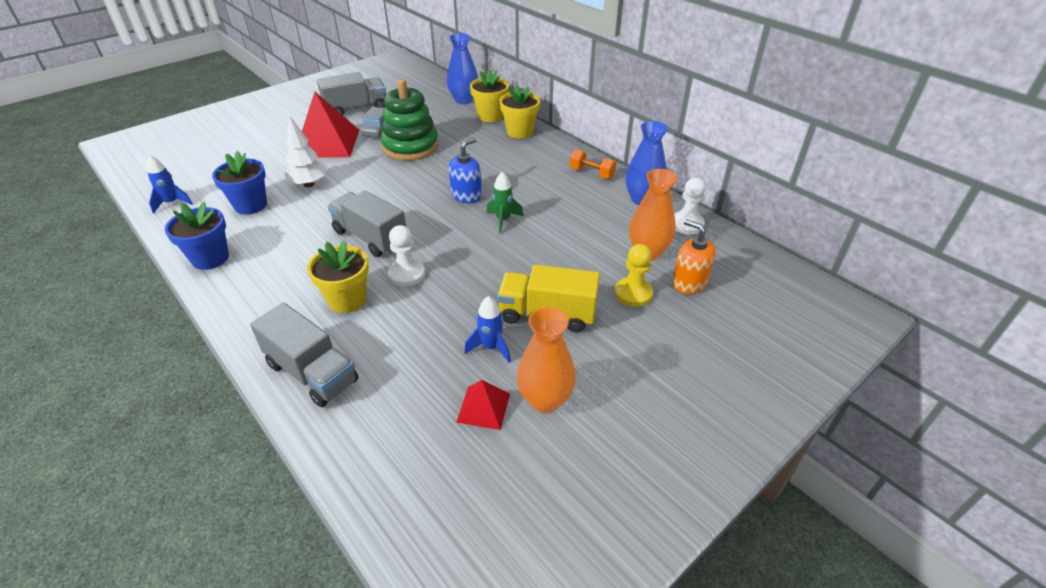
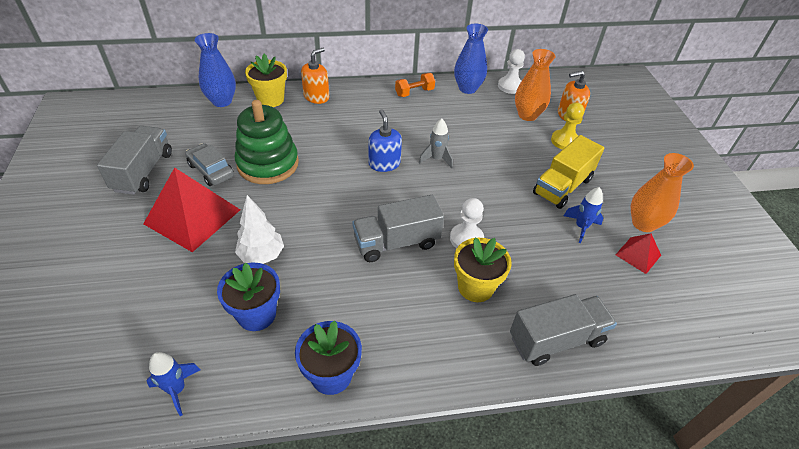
camera: 60 degrees left, 5 degrees up
(503, 220) = (436, 159): green rocket -> grey rocket
(520, 132) = (316, 97): yellow flower pot -> orange soap dispenser

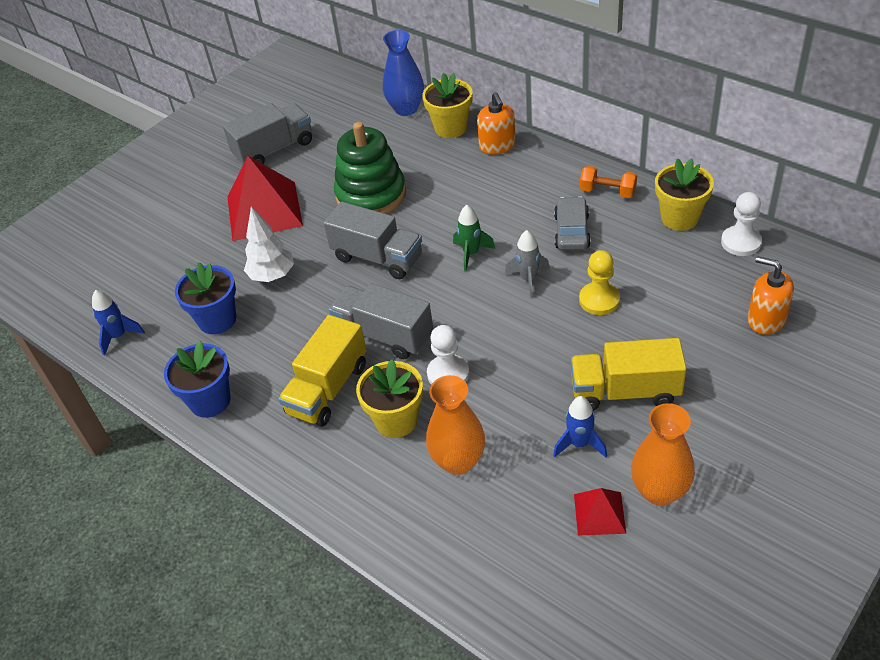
camera: 55 degrees right, 0 degrees up
(211, 170) = (321, 176): grey car -> grey car (571, 231)
(316, 97) = (497, 146): orange soap dispenser -> orange soap dispenser turned 75 degrees clockwise
(384, 163) = (471, 254): blue soap dispenser -> green rocket
(407, 301) = (328, 389): none -> yellow truck
(467, 88) = (679, 218): blue vase -> yellow flower pot
(527, 115) = (708, 289): orange vase -> orange vase (458, 461)
(556, 339) = (401, 514): grey truck -> grey truck (377, 258)
(565, 141) = (709, 346): yellow pawn -> yellow pawn (599, 300)

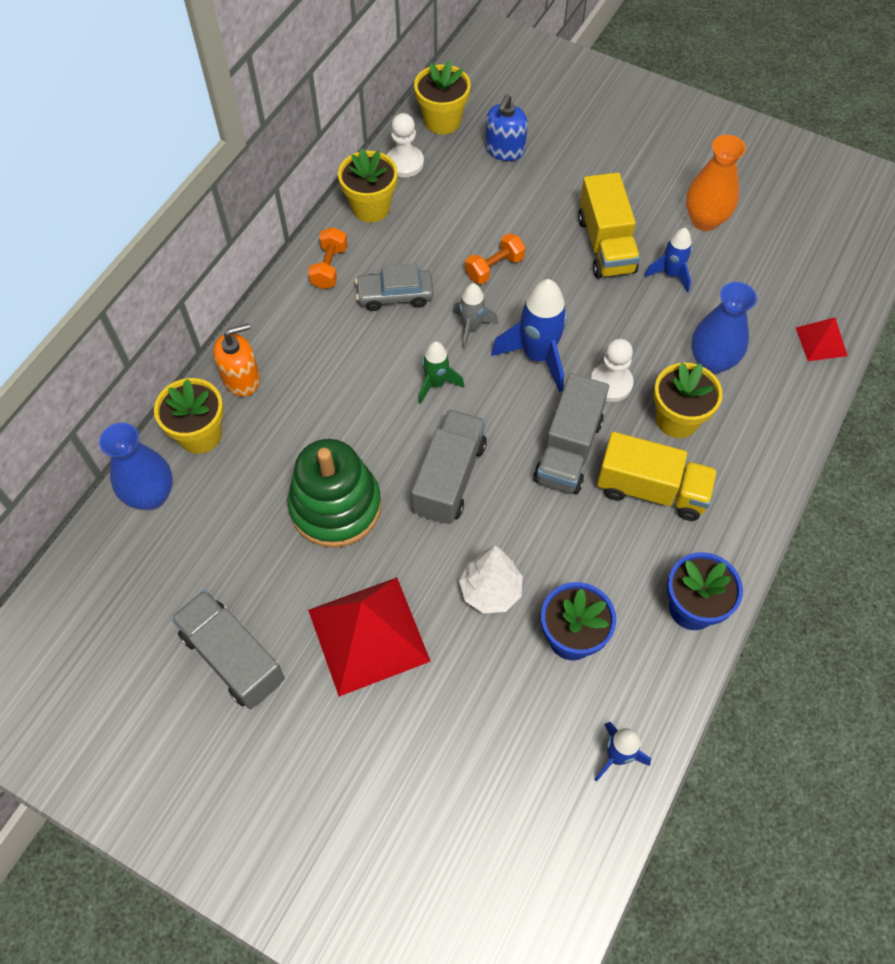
camera: 105 degrees left, 15 degrees up
(458, 461) = (711, 362): orange vase -> blue vase
(489, 323) = (537, 356): none -> blue rocket
(599, 300) = (494, 268): yellow pawn -> orange dumbbell
(599, 513) = (736, 258): red pyramid -> red pyramid (821, 341)
(766, 319) = (504, 149): orange soap dispenser -> blue soap dispenser
(806, 272) = (442, 121): none -> yellow flower pot

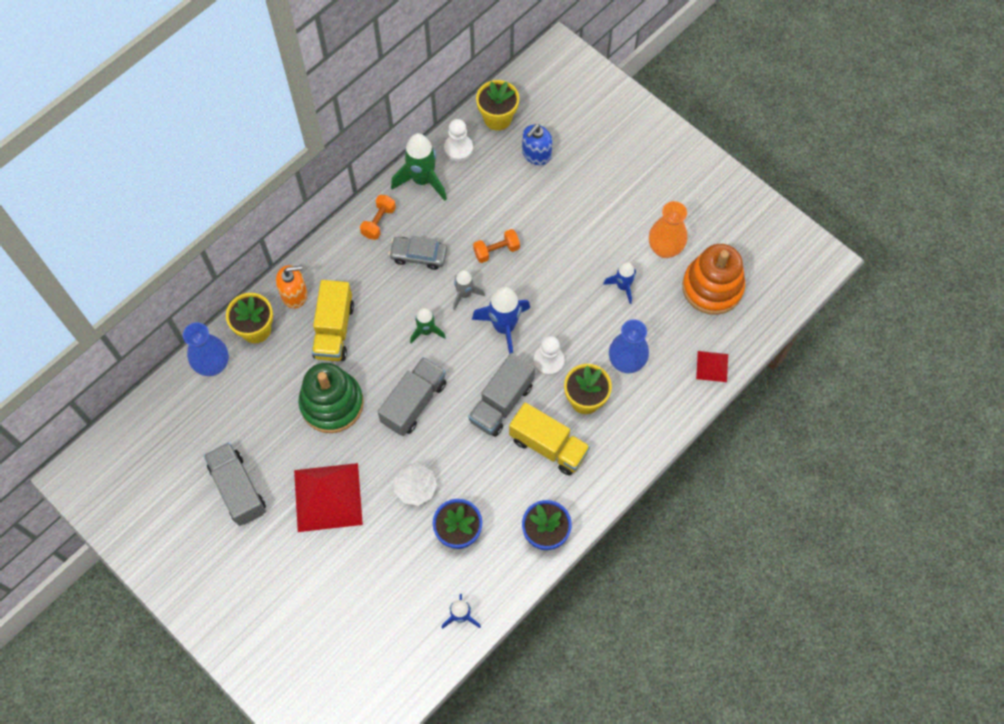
camera: 15 degrees right, 5 degrees up
(371, 207) = (422, 180): yellow flower pot -> green rocket
(606, 245) = (584, 251): yellow truck -> yellow truck (334, 330)
(781, 251) = (712, 287): none -> orange stacking toy

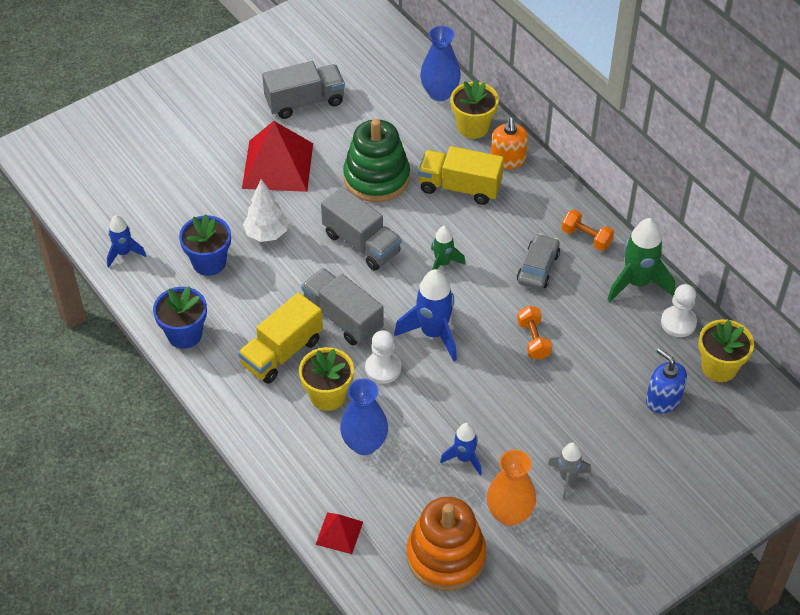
camera: 100 degrees right, 15 degrees down
(464, 294) = (482, 303): grey rocket -> grey rocket (567, 478)

